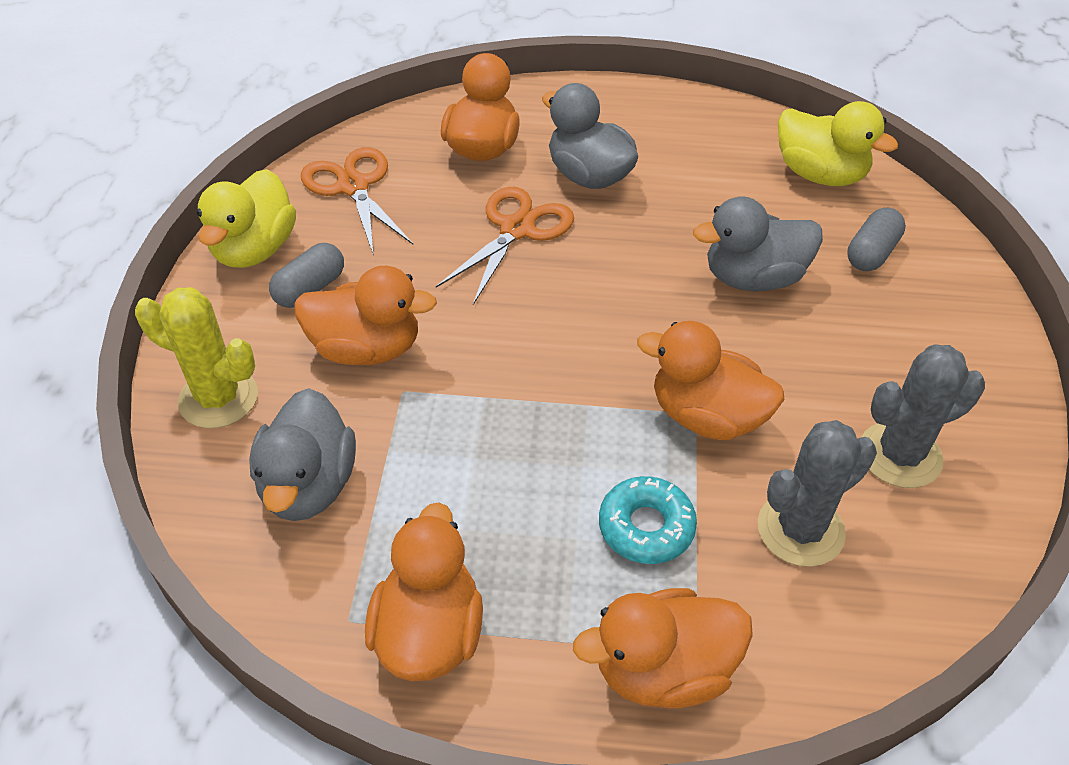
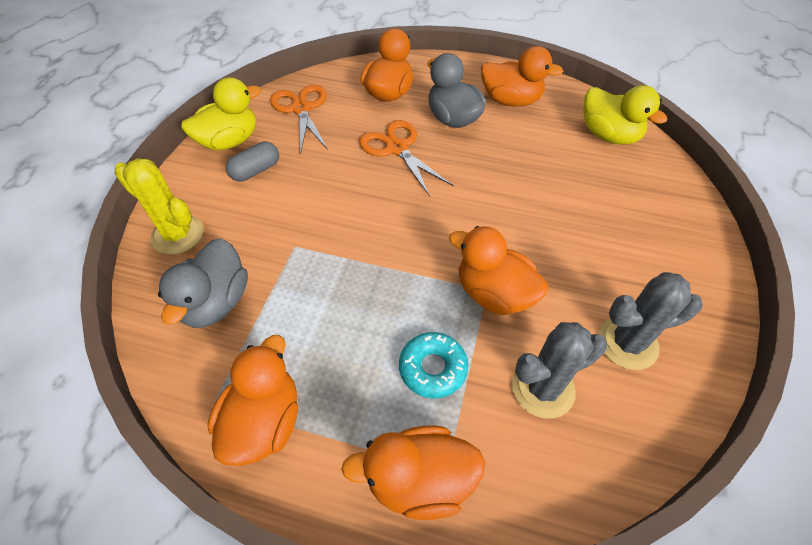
camera: 10 degrees right, 5 degrees up
(255, 249) = (229, 141): yellow duck -> yellow duck turned 150 degrees counterclockwise
(367, 348) = (280, 214): orange duck -> orange duck (511, 100)
(517, 229) = (397, 148): orange scissors -> orange scissors turned 75 degrees counterclockwise
(753, 278) = (548, 200): grey duck -> none
(871, 253) = (634, 193): grey capsule -> none

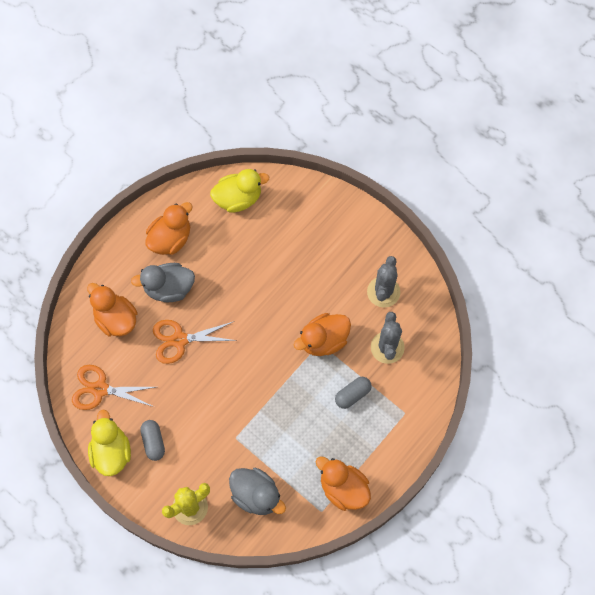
camera: 65 degrees left, 15 degrees up
(419, 480) = (404, 427): orange duck -> none
(433, 368) = (352, 395): turquoise donut -> grey capsule

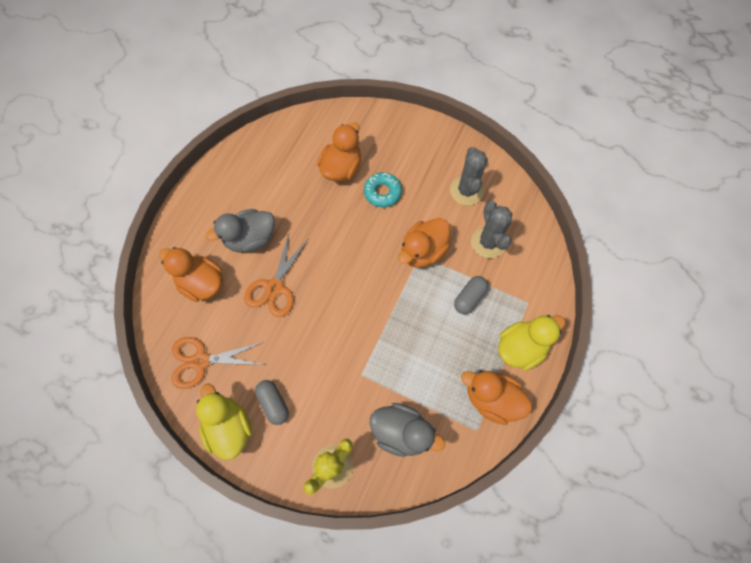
camera: 15 degrees left, 0 degrees up
(170, 239) = (240, 191): orange duck -> orange duck (341, 168)
(179, 340) = (274, 287): orange scissors -> orange scissors turned 45 degrees counterclockwise
(238, 199) = (298, 138): yellow duck -> yellow duck (521, 347)
(303, 274) = (382, 192): none -> turquoise donut

